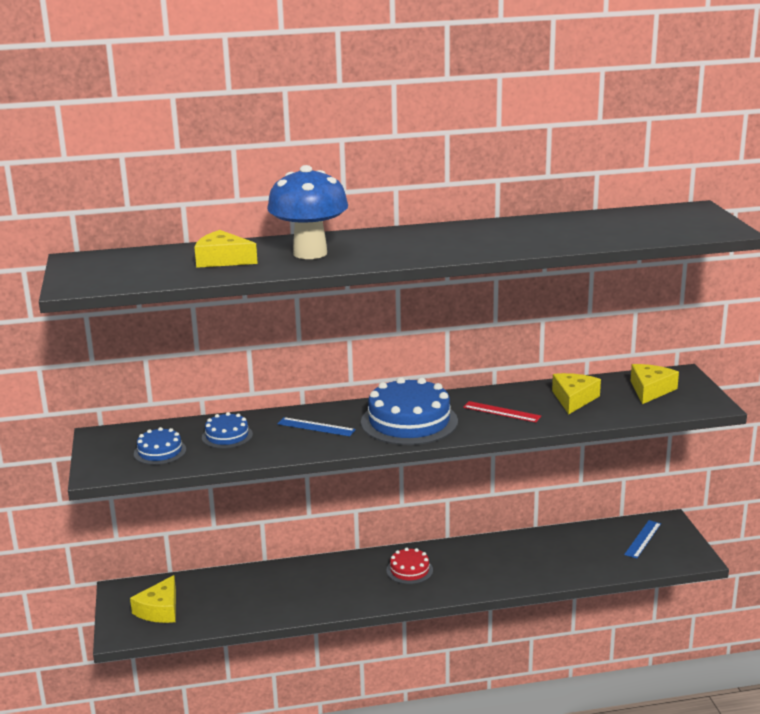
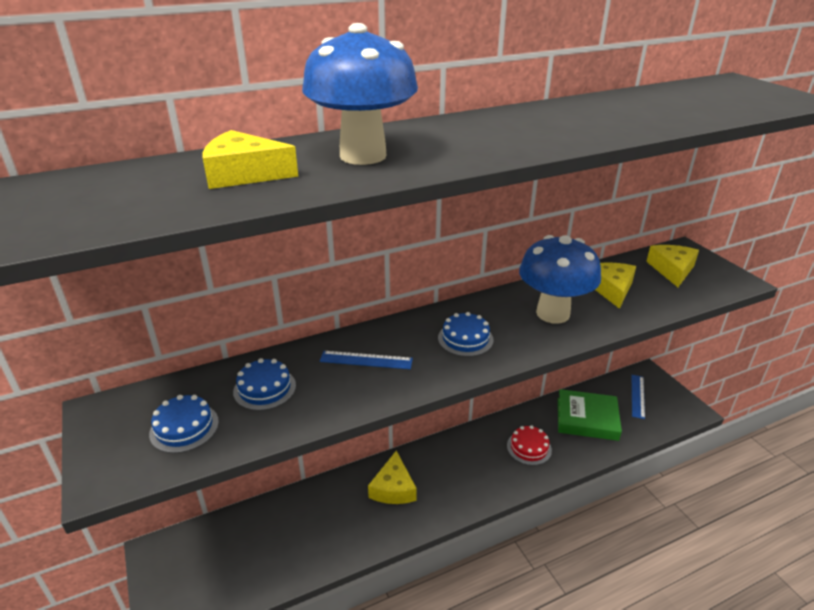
camera: 15 degrees left, 10 degrees up
(160, 609) = (204, 573): yellow cheese -> yellow cheese (393, 488)
(409, 421) = (465, 339): blue cake -> blue cake, size x0.52
(409, 570) = (451, 468): red cake -> red cake (529, 448)
(501, 412) = (553, 313): red ruler -> blue mushroom
(573, 550) = (587, 419): none -> green book

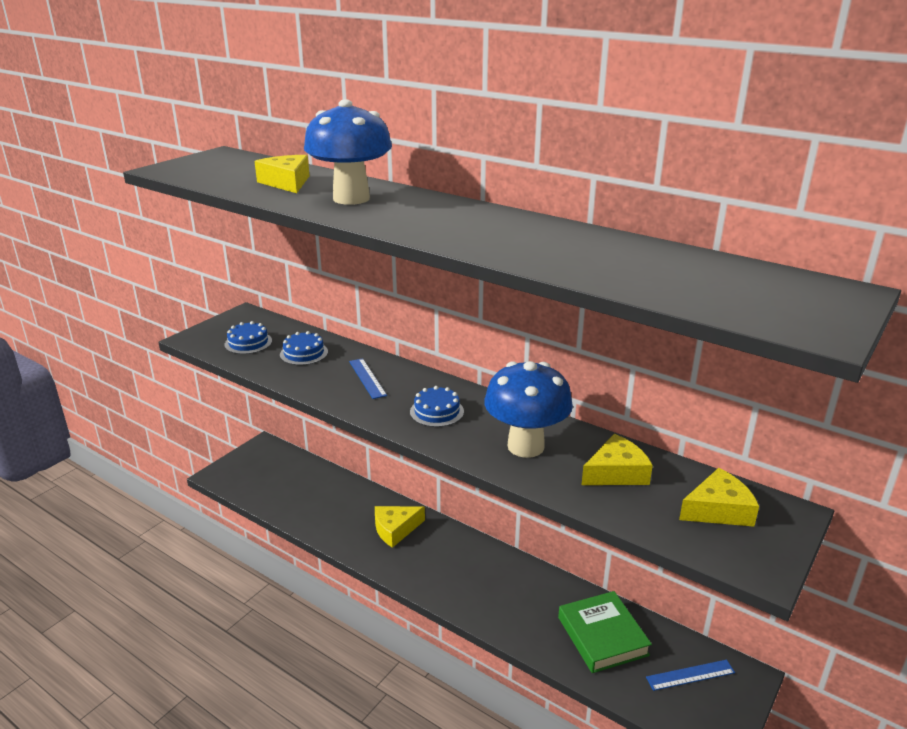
camera: 60 degrees right, 5 degrees down
(529, 448) = (515, 601): red cake -> none

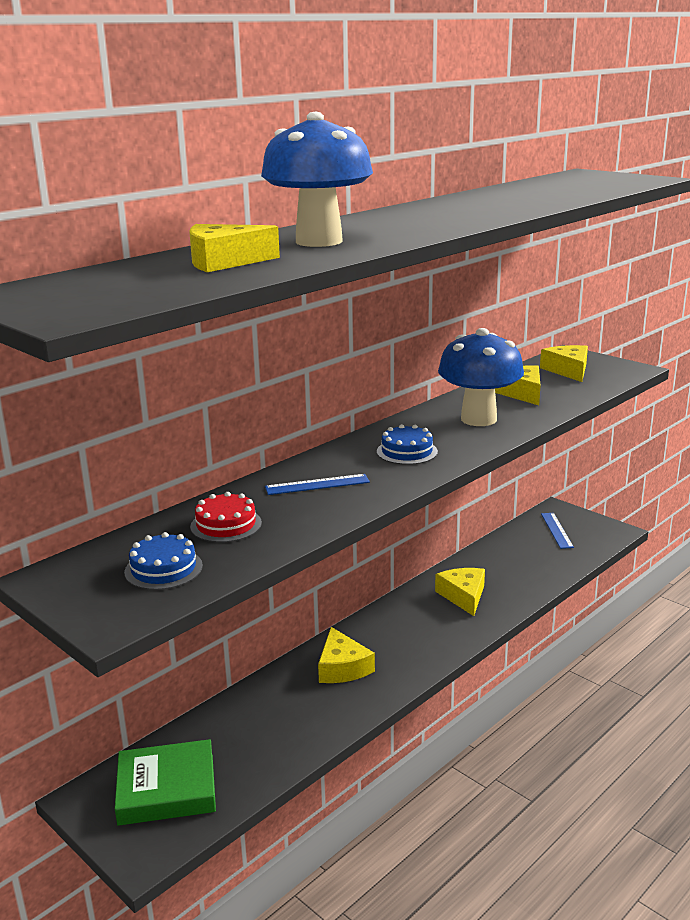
camera: 80 degrees left, 5 degrees down
(304, 353) = (226, 525): blue cake -> red cake
(518, 596) = (463, 596): none -> yellow cheese
(602, 636) = (516, 560): green book -> green book (167, 789)

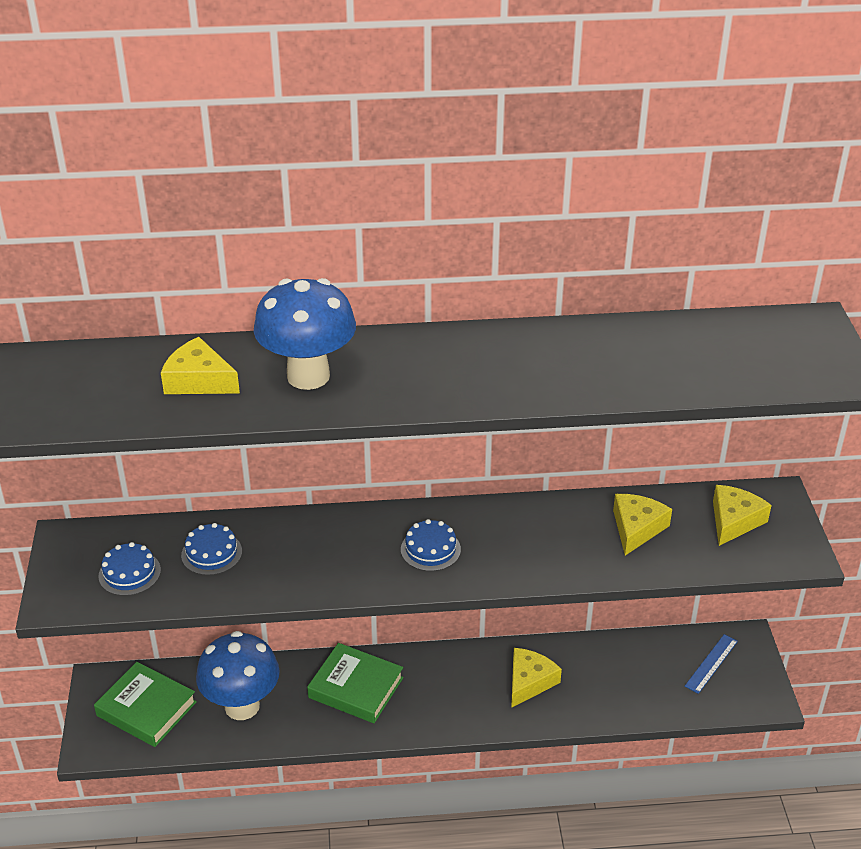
camera: 40 degrees right, 15 degrees up
(226, 525) = (211, 553): red cake -> blue cake
(317, 484) = (318, 548): blue ruler -> none
(342, 667) = (356, 688): yellow cheese -> green book
(478, 419) = (544, 543): blue mushroom -> blue mushroom (242, 706)

